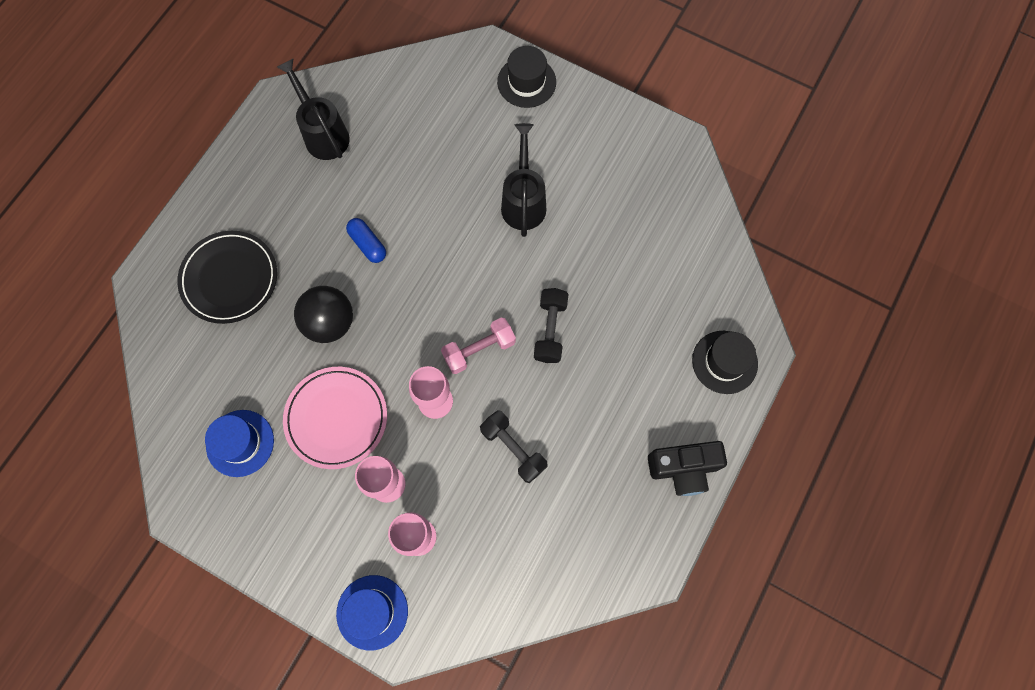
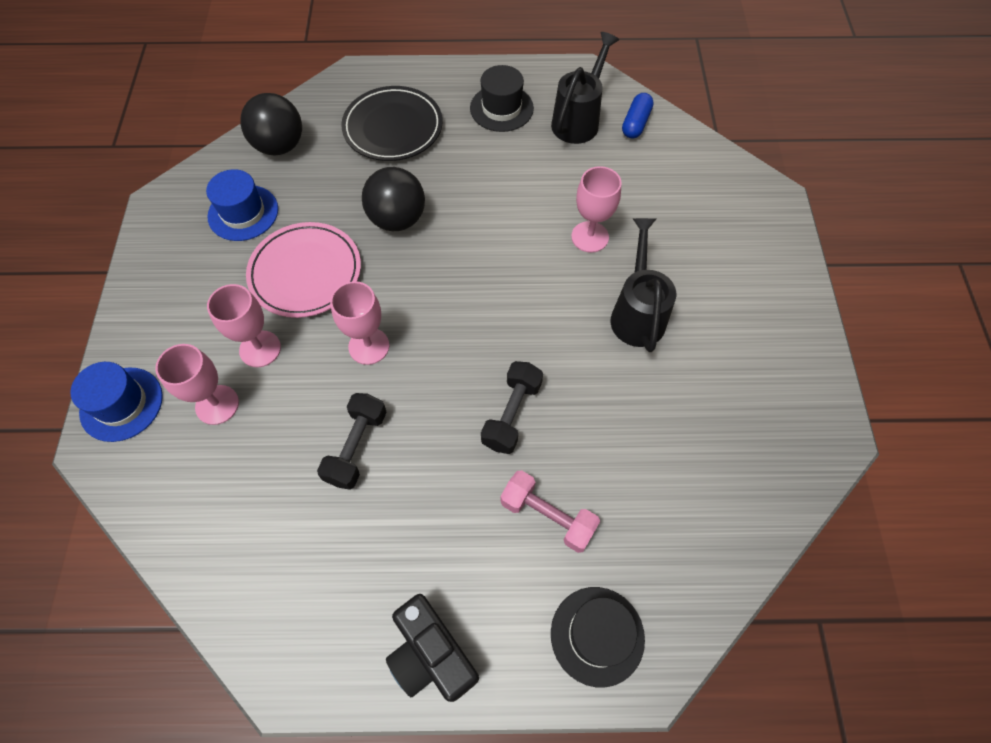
camera: 60 degrees right, 10 degrees down
(184, 381) = (280, 146): none -> black ball
(368, 244) = (495, 207): blue capsule -> blue capsule (636, 123)
(439, 193) = (590, 237): none -> pink goblet
(479, 350) = (447, 357): pink dumbbell -> pink dumbbell (547, 516)
(523, 201) = (637, 313): black watering can -> black watering can turned 60 degrees counterclockwise
(526, 82) = (770, 248): black hat -> black hat (501, 108)
(550, 330) = (512, 414): black dumbbell -> black dumbbell turned 45 degrees counterclockwise

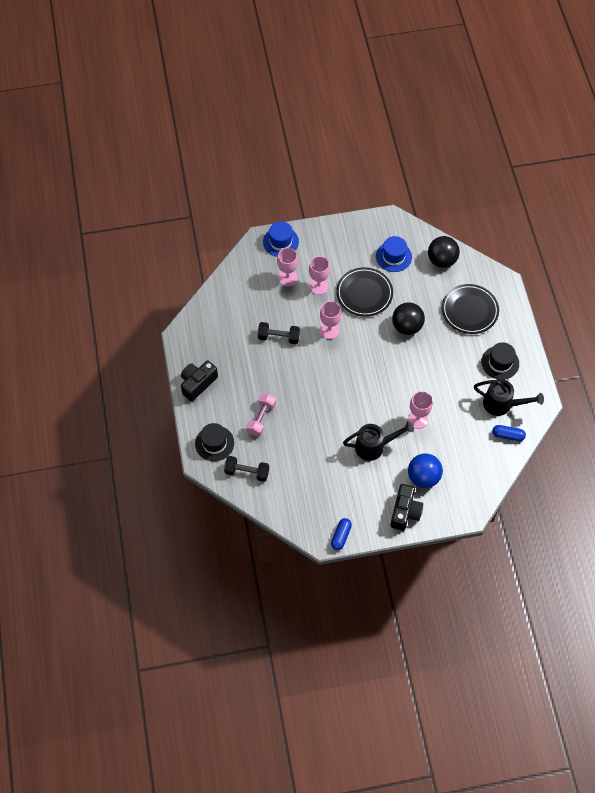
camera: 80 degrees right, 0 degrees up
(305, 273) = (364, 293): pink plate -> black plate
(512, 414) = (307, 397): black dumbbell -> black dumbbell (247, 472)
(704, 249) = (423, 477): none -> blue ball
(772, 288) = (405, 512): none -> black camera
(825, 403) = (341, 536): none -> blue capsule

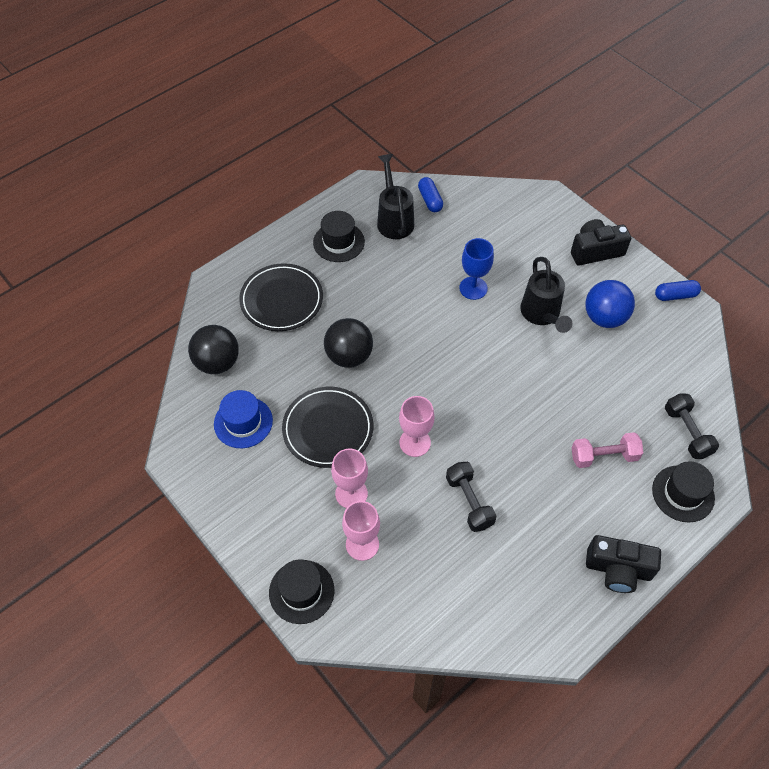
camera: 120 degrees left, 5 degrees down
(280, 242) = (301, 591): blue hat -> black hat
(374, 446) = (542, 314): black watering can -> black watering can turned 150 degrees counterclockwise
(417, 419) = (473, 288): pink goblet -> blue goblet
(423, 477) = (541, 252): blue ball -> blue ball (604, 317)

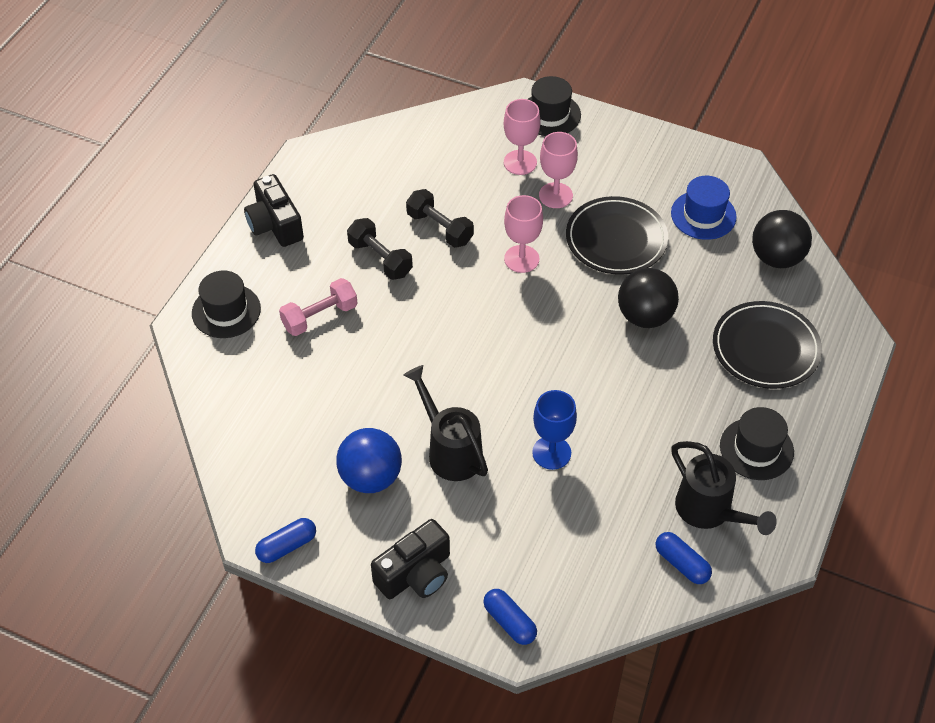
camera: 155 degrees right, 5 degrees down
(548, 207) = (509, 622): none -> blue capsule
(618, 569) = (275, 224): black camera -> black camera turned 105 degrees counterclockwise
(687, 432) = (234, 374): black dumbbell -> black dumbbell (380, 258)

